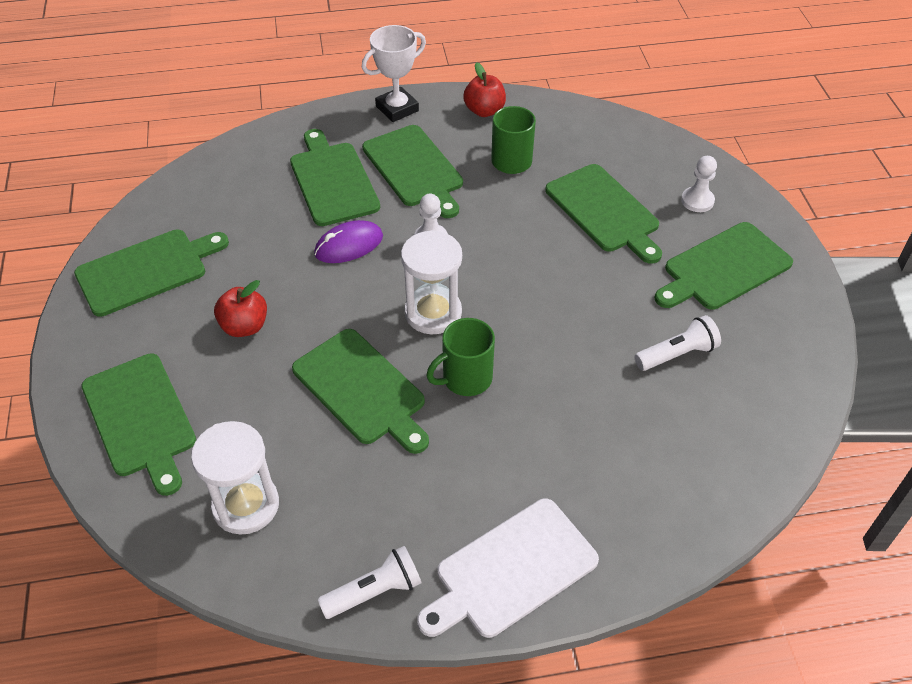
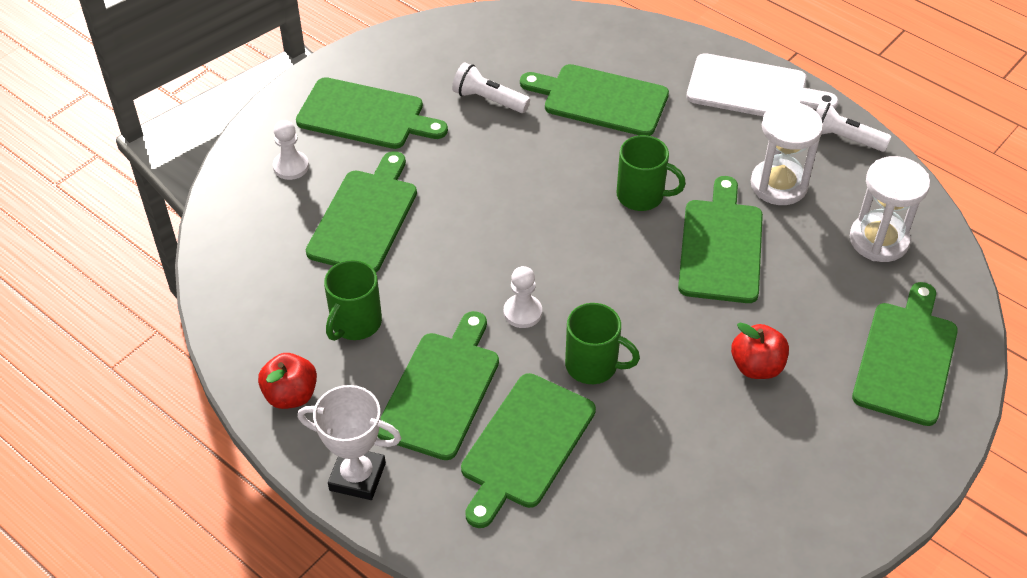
camera: 130 degrees left, 0 degrees up
(146, 270) = (791, 497): green cutting board -> green cutting board (600, 100)
(349, 245) = (593, 365): purple mouse -> green mug
(433, 313) = (602, 255): white hourglass -> white hourglass (779, 185)

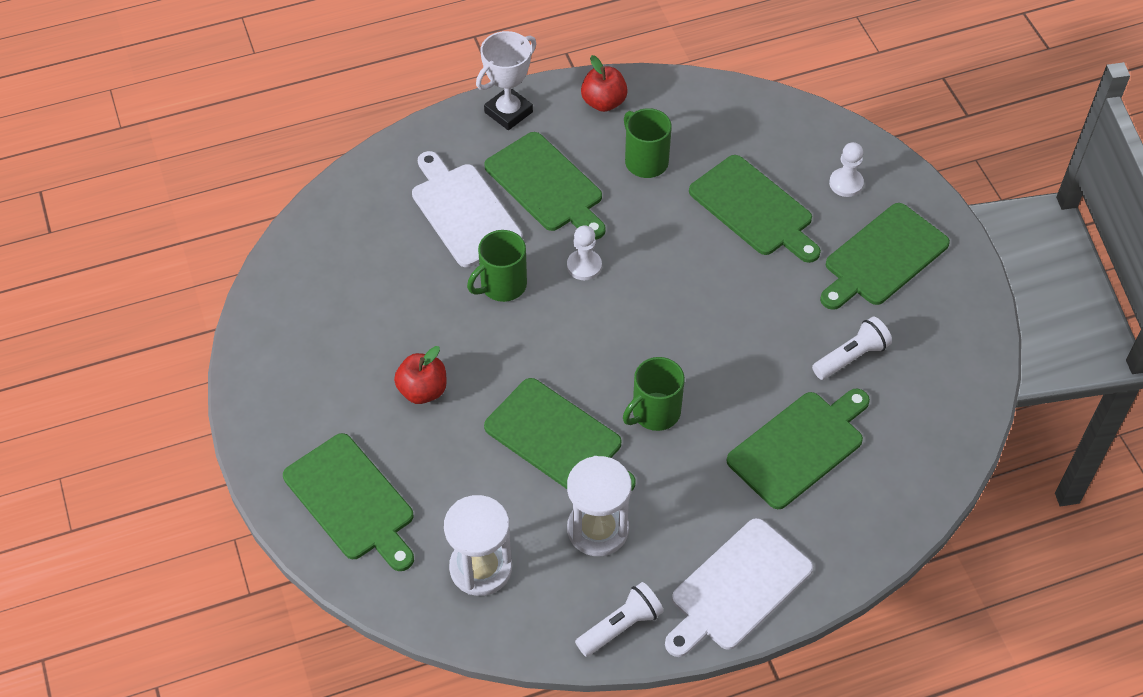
camera: 120 degrees right, 5 degrees up
(525, 445) = (463, 212): green cutting board -> white cutting board

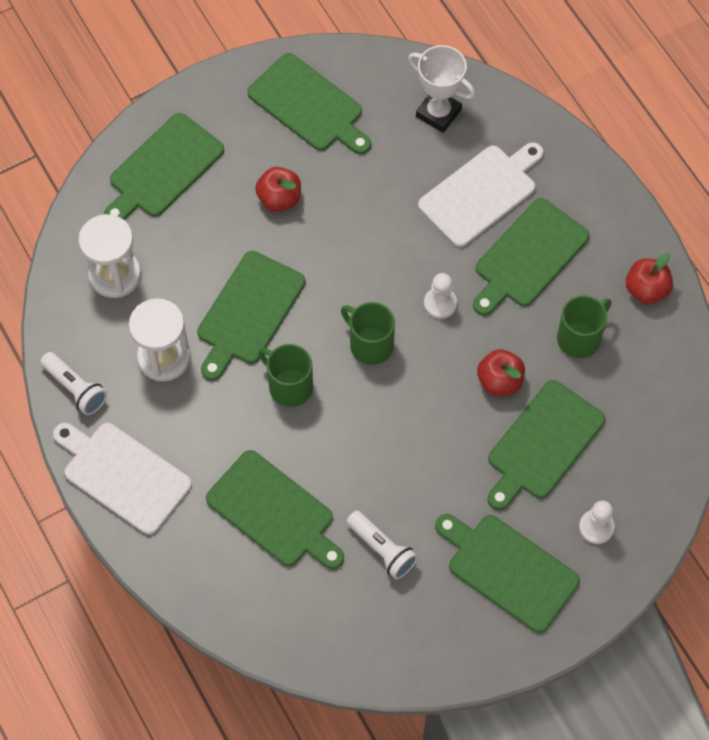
camera: 80 degrees right, 10 degrees up
(310, 346) = (309, 105): none -> green cutting board
(502, 285) = (403, 240): green mug -> green mug (370, 344)
(508, 112) = (611, 208): white trophy -> white trophy (438, 113)
(681, 231) = (499, 381): none -> red apple

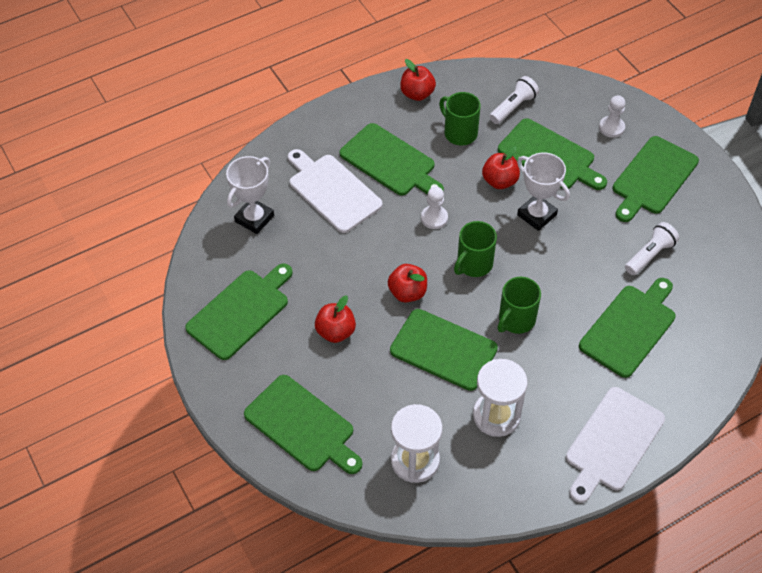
camera: 90 degrees left, 10 degrees down
(75, 388) = (533, 487): white flashlight -> white flashlight (513, 107)
(330, 272) = (407, 292): none -> red apple
(445, 421) = (537, 215): none -> white trophy

